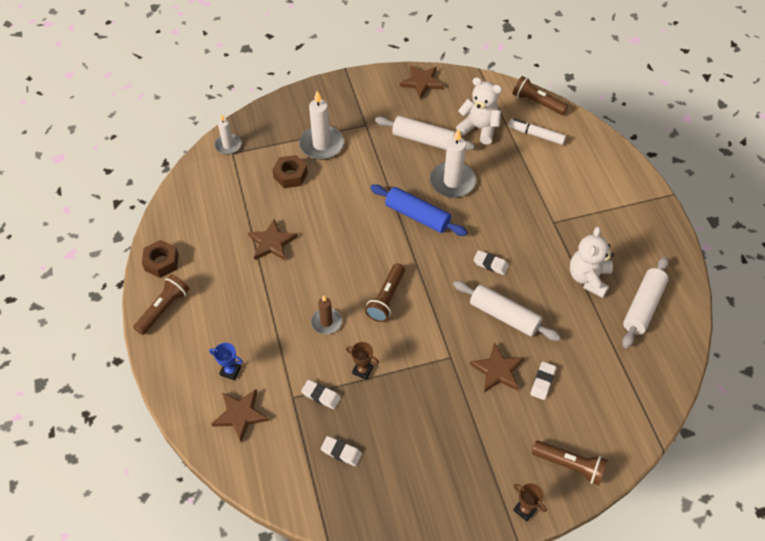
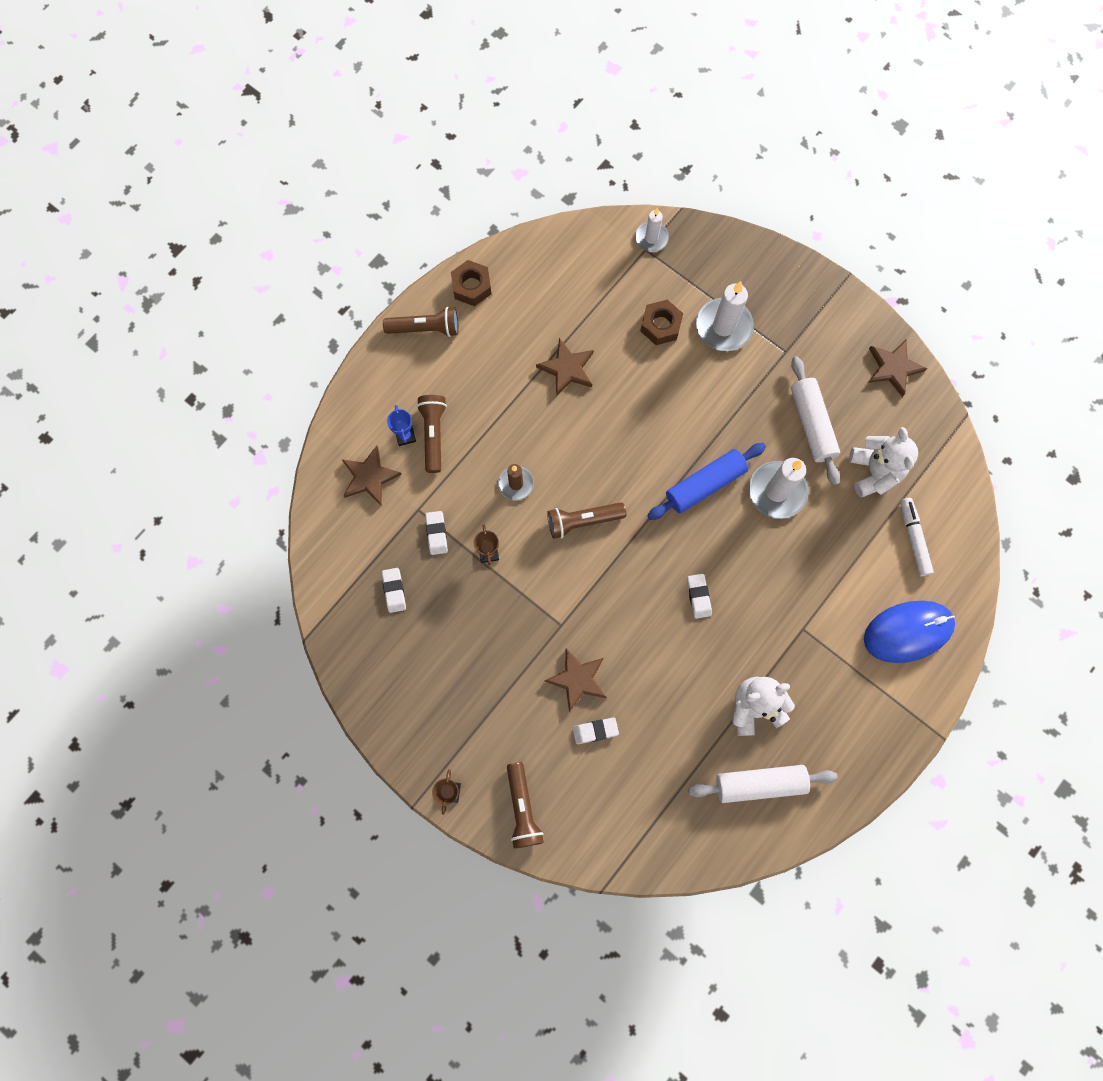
camera: 55 degrees right, 20 degrees up
(417, 216) = (705, 485): blue rolling pin -> blue rolling pin turned 60 degrees clockwise
(504, 315) = (645, 648): white rolling pin -> none
(537, 102) = (964, 511): brown flashlight -> brown flashlight (433, 434)
(593, 171) = (908, 632): none -> blue mouse

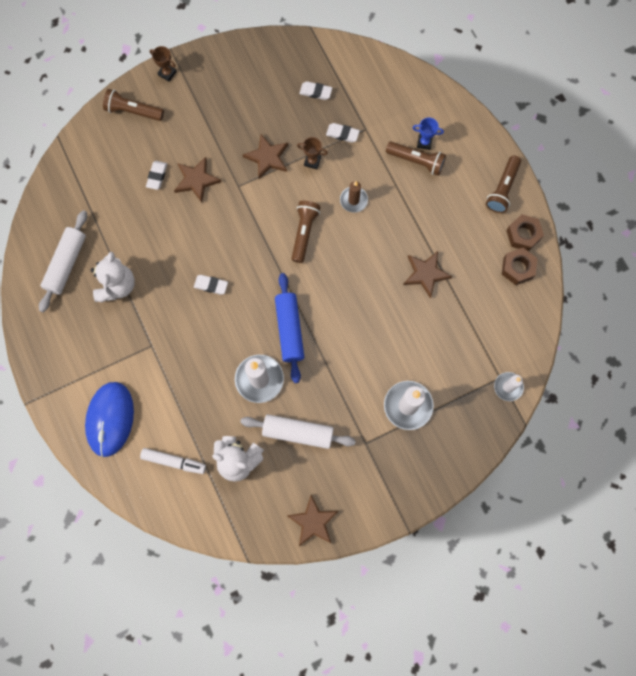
camera: 115 degrees right, 0 degrees up
(369, 477) = (404, 108): brown star -> brown star (267, 157)
(660, 326) = (430, 358): brown nut -> brown nut (517, 268)

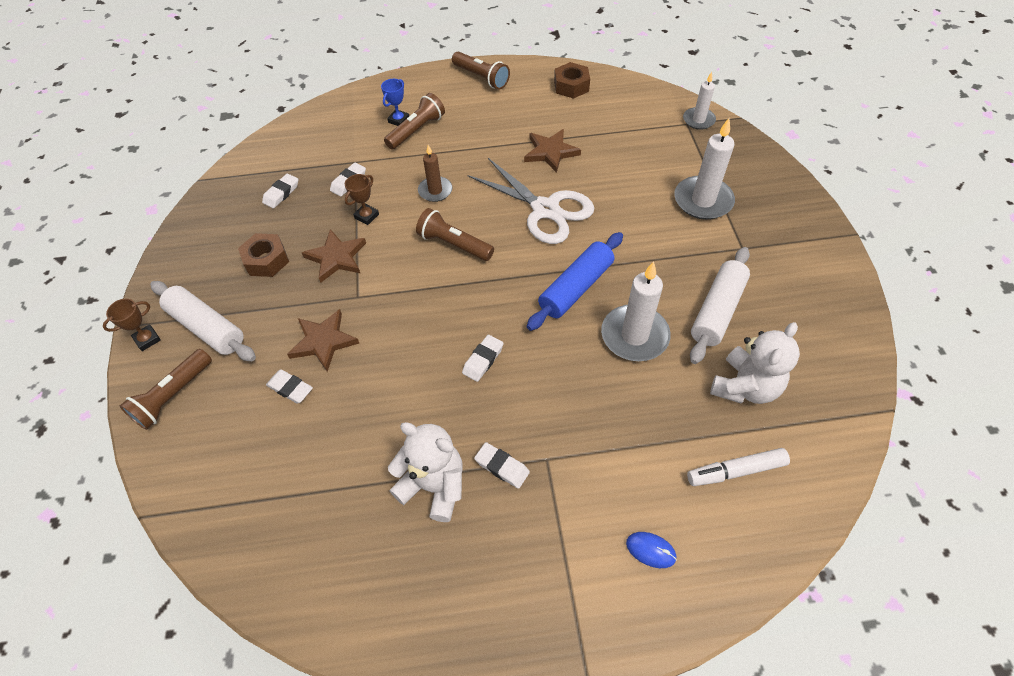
camera: 70 degrees left, 20 degrees down
(66, 264) = (365, 557): white rolling pin -> white rolling pin (207, 327)
(110, 419) = (650, 550): blue mouse -> blue mouse, size x0.40
(139, 321) = (502, 467): none -> white eraser
(174, 461) = (735, 471): white marker -> white marker turned 135 degrees counterclockwise
(289, 330) = (576, 288): blue rolling pin -> blue rolling pin turned 60 degrees counterclockwise
(313, 522) = (840, 322): brown star -> none
(359, 287) = (545, 209): none -> white scissors
(523, 235) = (537, 75): brown nut -> brown nut (266, 260)

